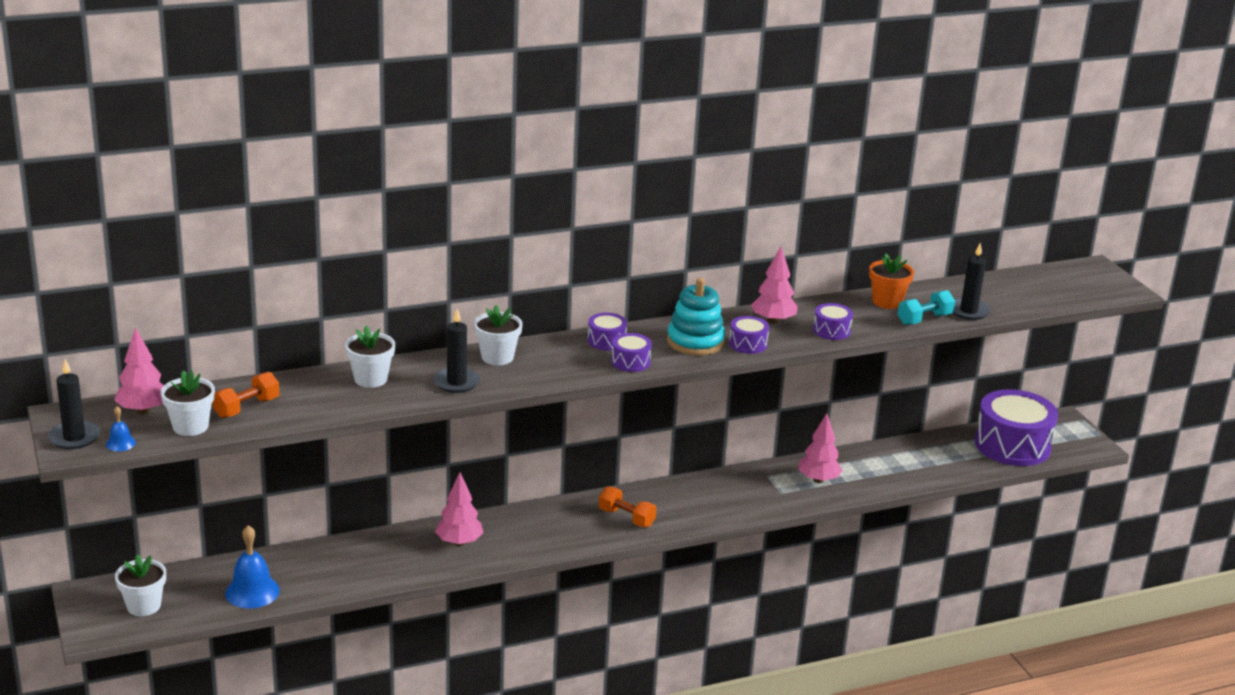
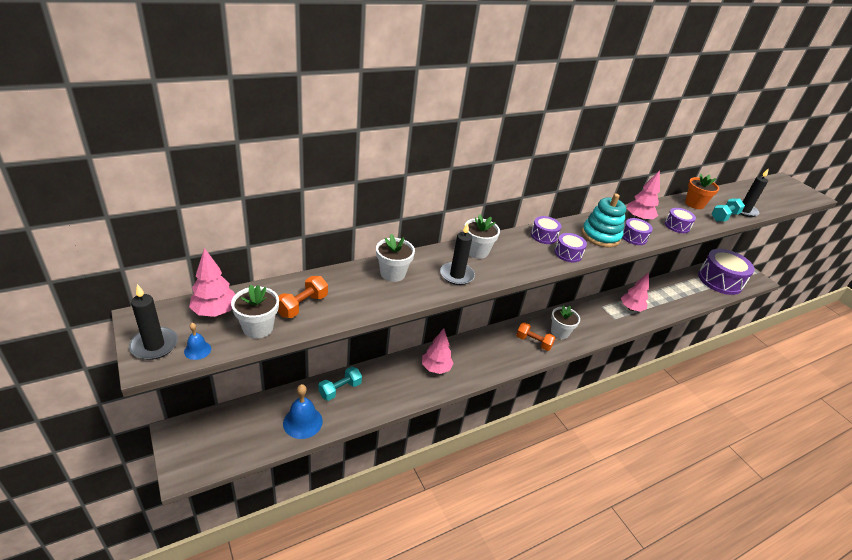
camera: 10 degrees left, 10 degrees up
(143, 606) = (222, 442): white flower pot -> white flower pot (559, 332)
(311, 560) = (340, 389): none -> turquoise dumbbell

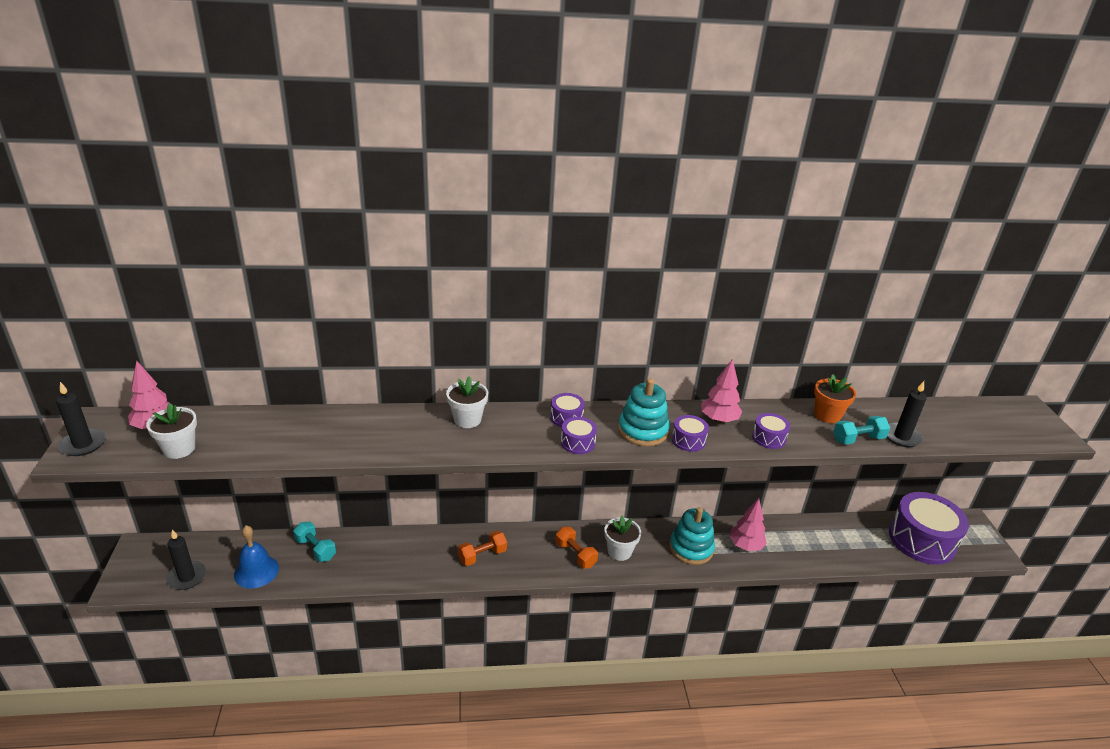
camera: 25 degrees right, 5 degrees down
(197, 350) = (113, 456): blue bell -> none
(302, 305) = (236, 437): orange dumbbell -> orange dumbbell (482, 555)
(340, 389) = (315, 549): turquoise dumbbell -> turquoise dumbbell turned 60 degrees clockwise
(392, 273) = (352, 425): white flower pot -> none
(436, 368) = (434, 554): pink tree -> none
(457, 275) = (420, 440): black candle -> black candle (187, 577)
(601, 318) = (691, 548): none -> turquoise stacking toy

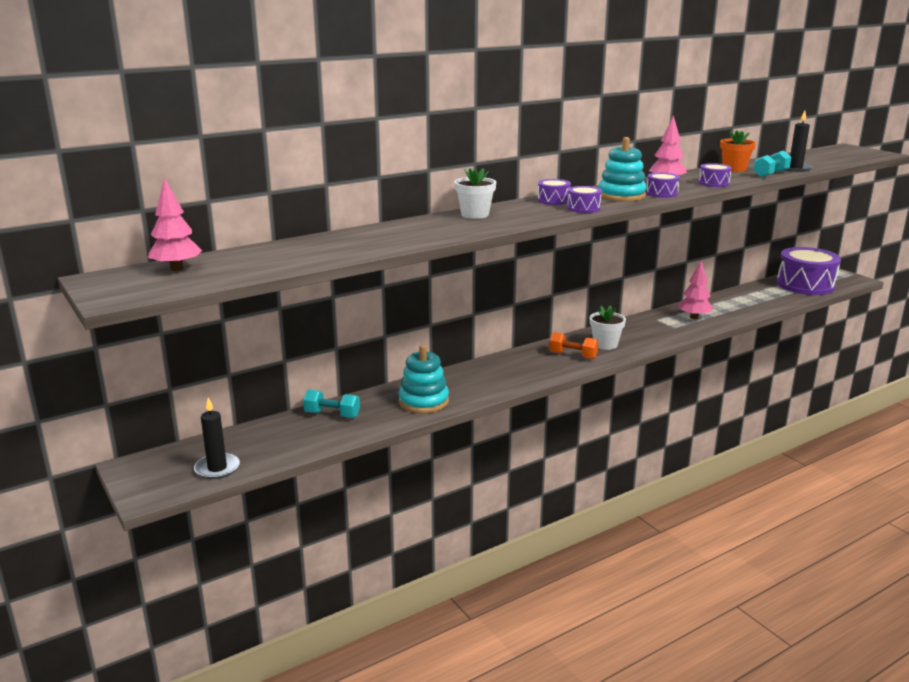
camera: 25 degrees left, 10 degrees down
(83, 444) = (113, 291): black candle -> none
(179, 449) = (228, 274): white flower pot -> none
(256, 571) = (289, 444): blue bell -> none
(482, 555) = (495, 376): orange dumbbell -> none
(691, 548) = (657, 329): turquoise stacking toy -> turquoise stacking toy (423, 401)

